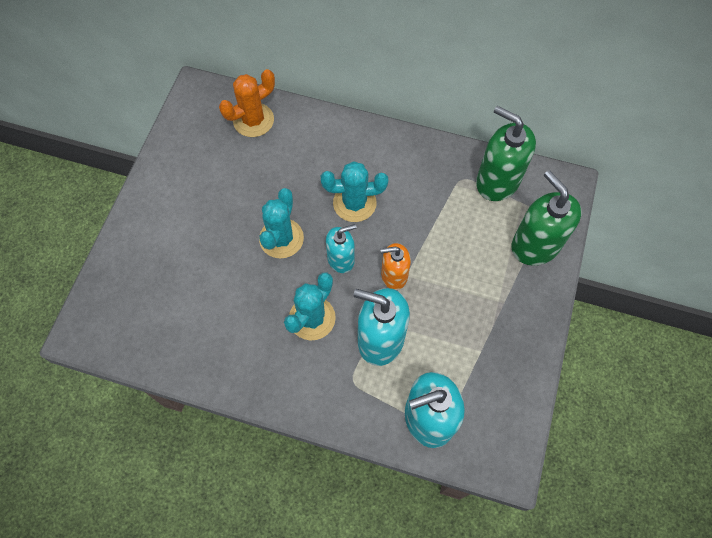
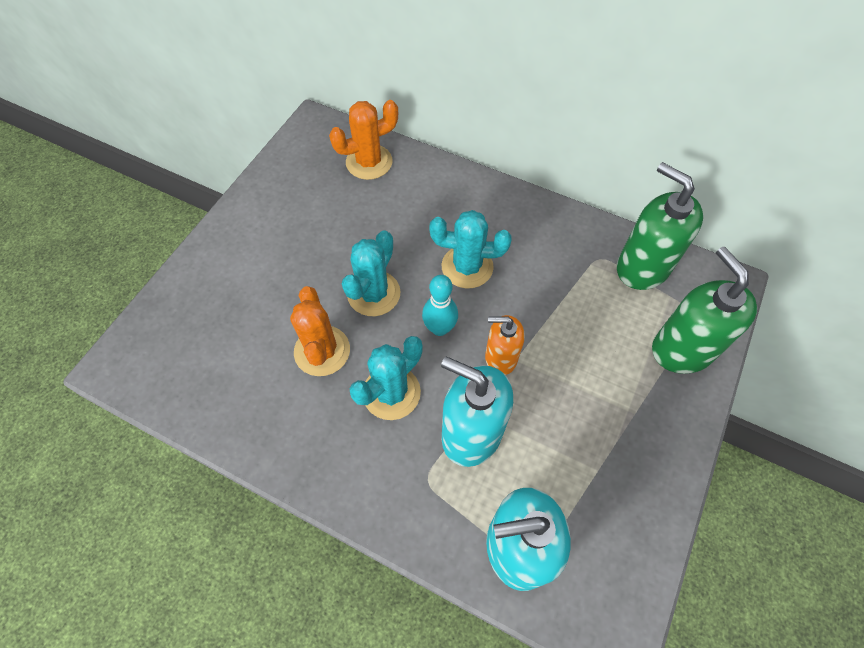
camera: 10 degrees right, 5 degrees down
(249, 293) = (322, 351): none -> orange cactus
(341, 259) = (439, 328): turquoise soap dispenser -> turquoise bowling pin

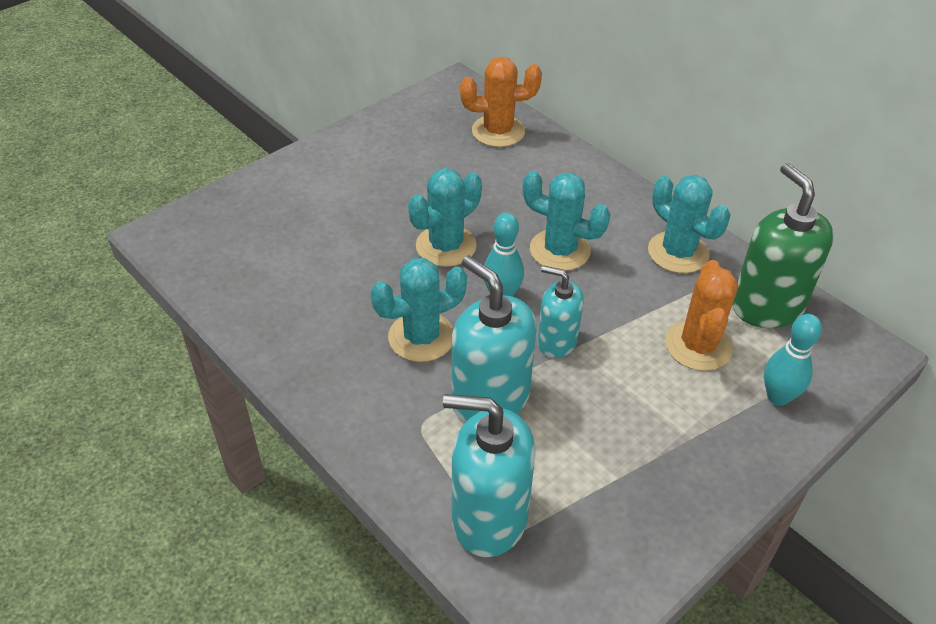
camera: 20 degrees right, 15 degrees down
(322, 351) = (367, 280): orange cactus -> orange cactus (698, 346)
(500, 357) = (557, 341): orange soap dispenser -> turquoise soap dispenser
(558, 238) = (678, 252): none -> turquoise cactus
(682, 349) = (778, 397): green soap dispenser -> turquoise bowling pin

